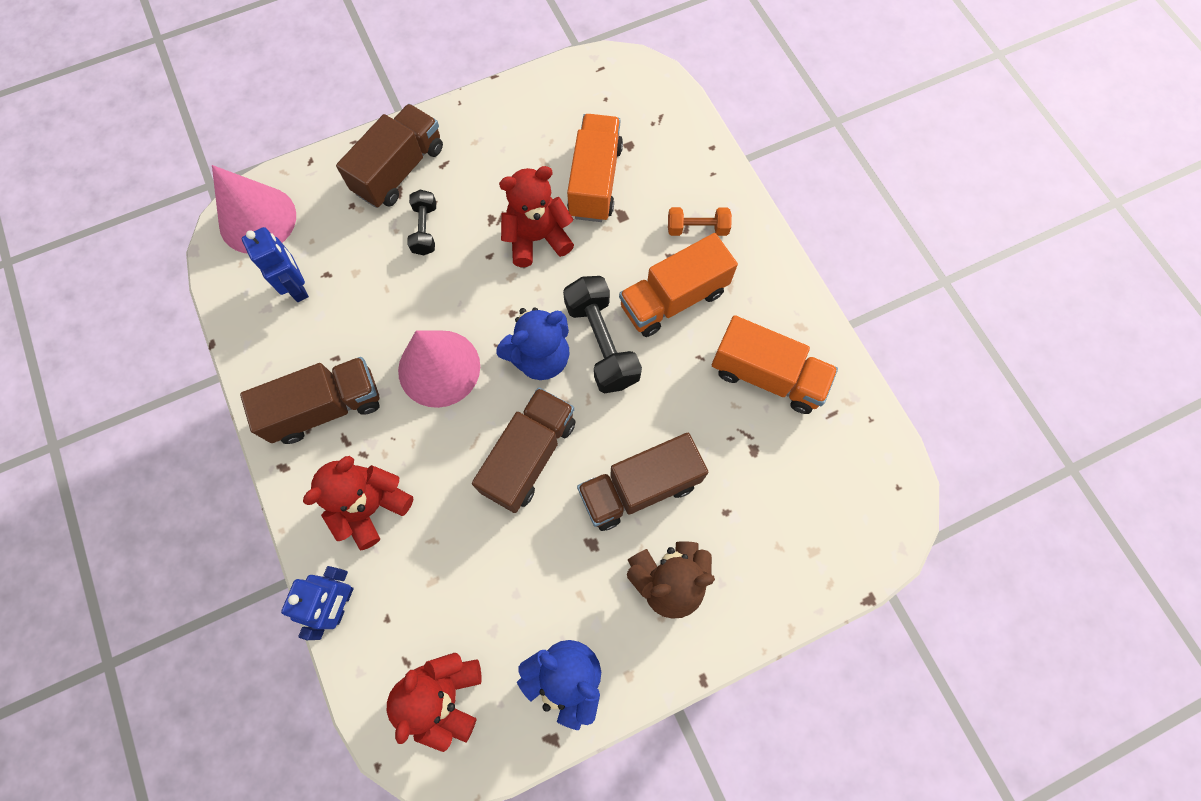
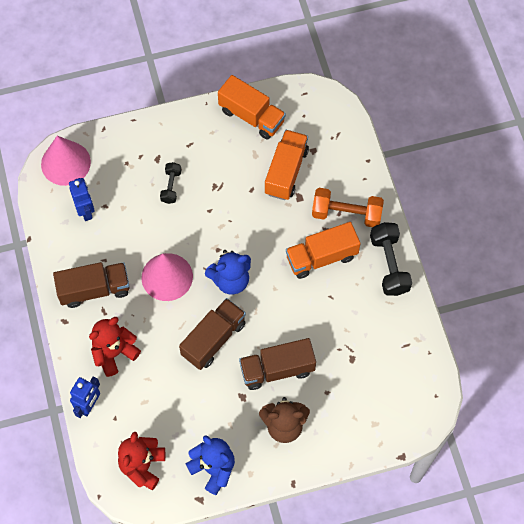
camera: 10 degrees right, 5 degrees down
(399, 170) = (160, 144): brown truck -> none
(537, 238) = (242, 204): red teddy bear -> none
(601, 343) = (270, 278): black dumbbell -> black dumbbell (389, 264)
(697, 228) = (346, 214): orange dumbbell -> orange dumbbell, size x1.72
(767, 375) = (370, 315): orange truck -> orange truck (251, 116)

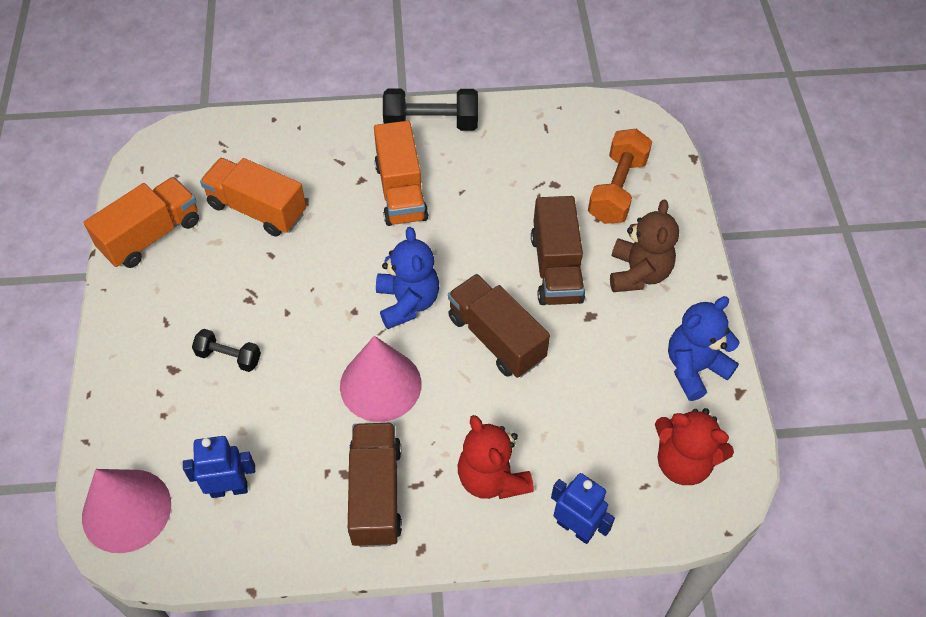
camera: 80 degrees left, 10 degrees down
(346, 214) = (344, 154): orange dumbbell -> orange dumbbell (617, 189)

